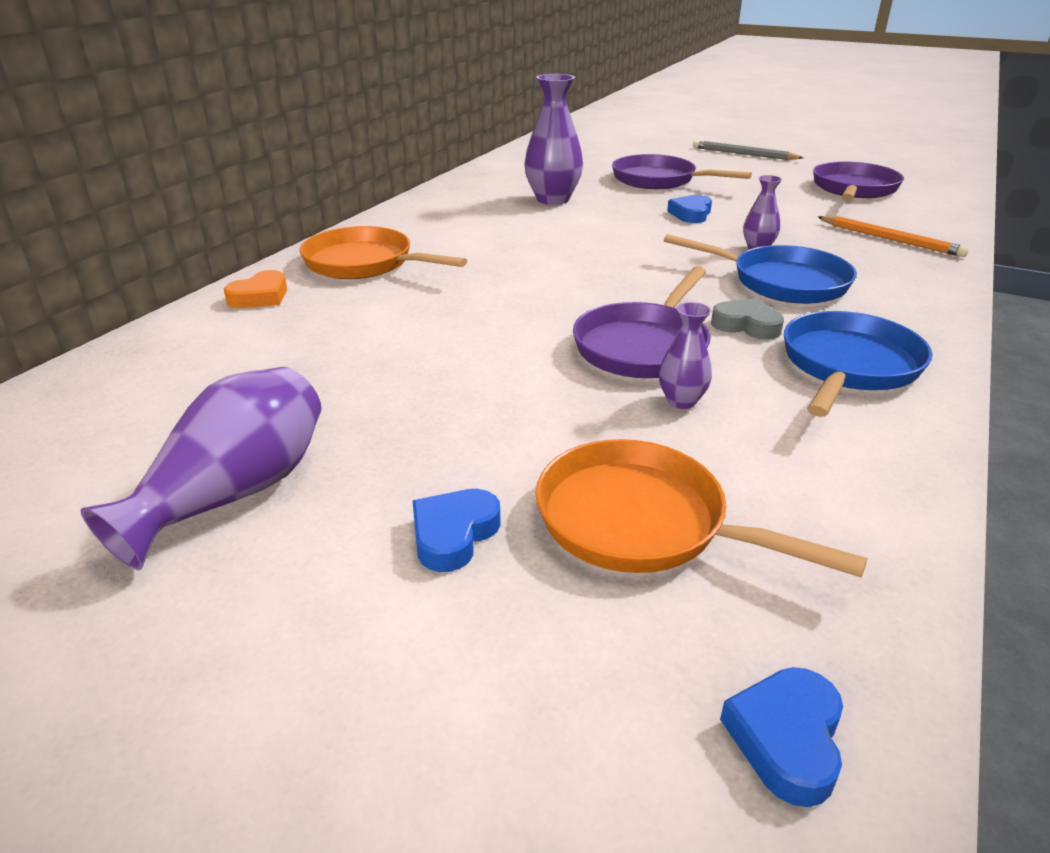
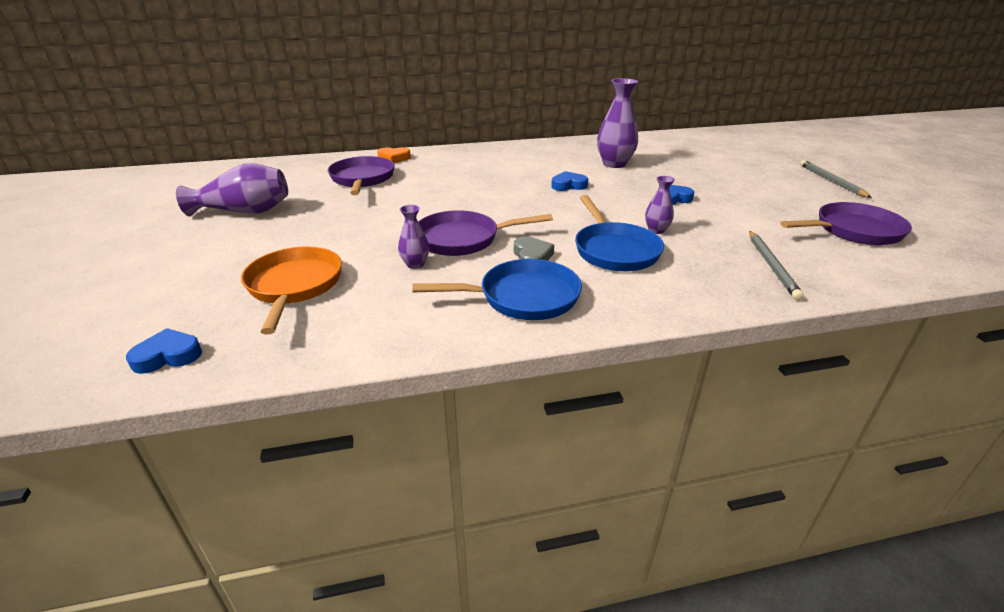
camera: 50 degrees right, 0 degrees up
(364, 263) = (456, 160): orange pan -> none
(453, 534) = (252, 254): blue heart -> blue heart (568, 185)
(658, 180) = (711, 175): purple pan -> purple pan (362, 179)
(890, 239) = (772, 266): orange pencil -> grey pencil

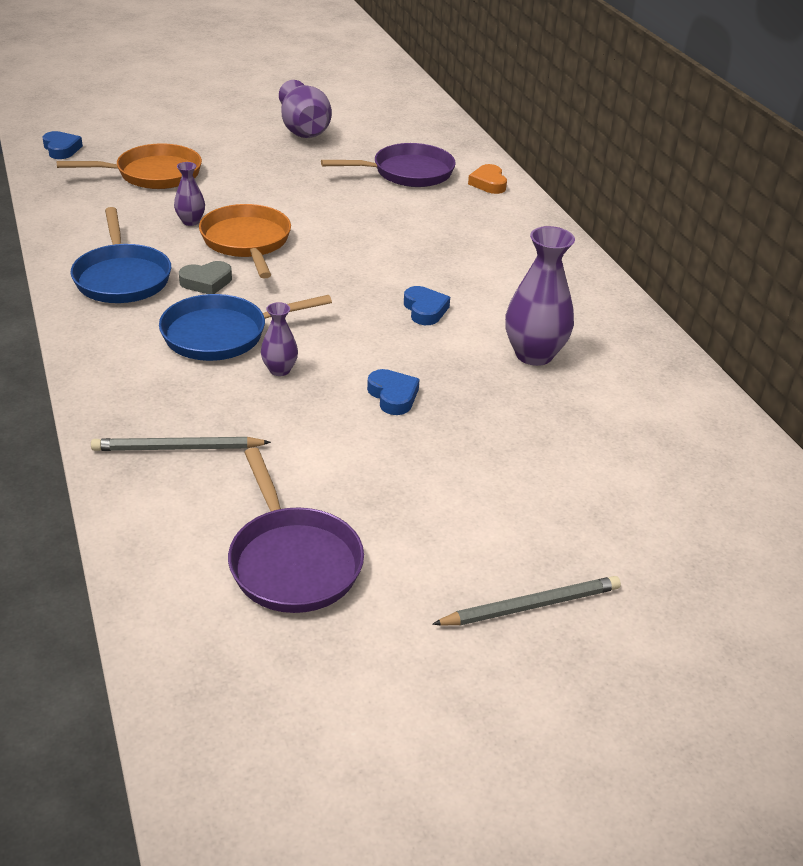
camera: 80 degrees right, 5 degrees up
(462, 239) = (247, 242): purple pan -> orange pan

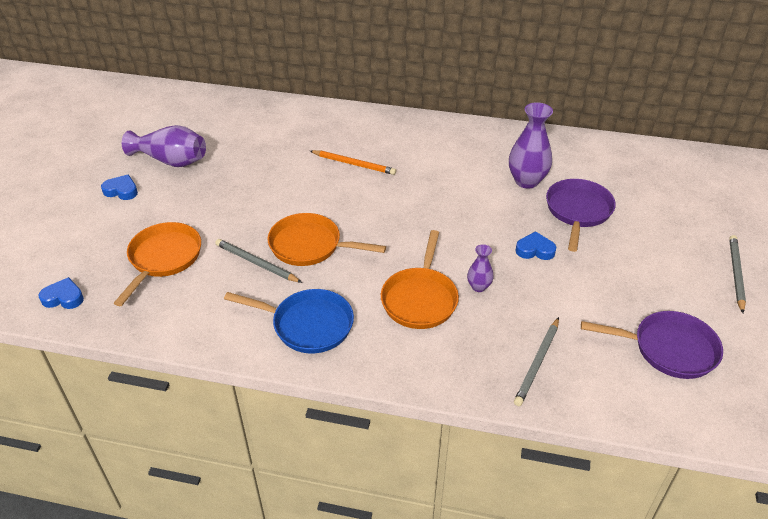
camera: 55 degrees left, 5 degrees up
(191, 221) = (256, 263): purple vase -> grey pencil
(206, 282) = (348, 283): grey heart -> none
(221, 334) = (420, 299): blue pan -> orange pan
(407, 173) = (281, 141): purple pan -> purple pan (578, 211)
(419, 226) = (354, 164): none -> orange pencil
(425, 310) = (453, 201): blue heart -> blue heart (121, 191)
(488, 183) = (326, 116): orange heart -> none

